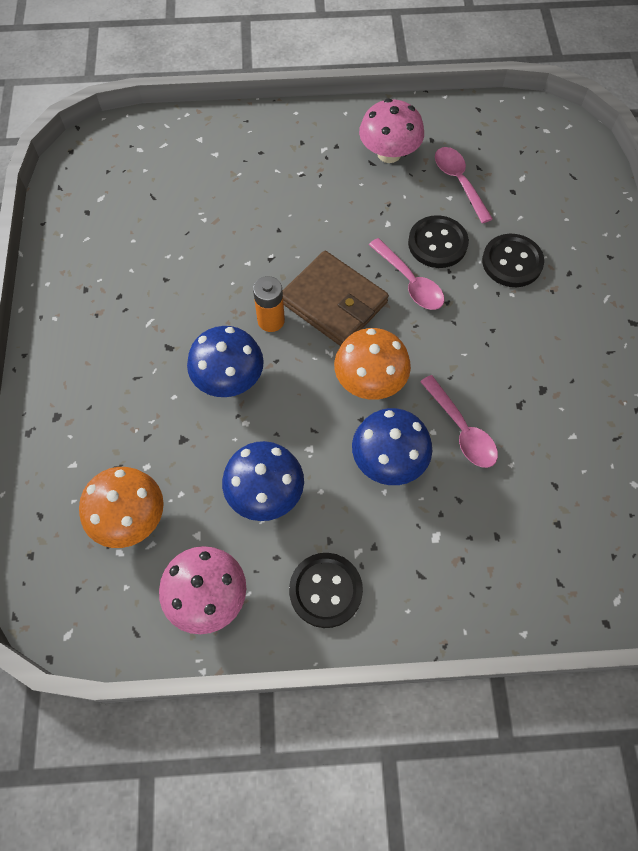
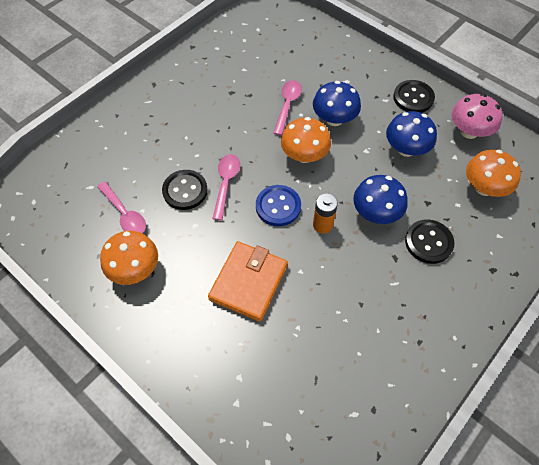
camera: 135 degrees left, 5 degrees down
(283, 218) = (248, 282): none -> orange wallet
(333, 302) = (278, 206): brown wallet -> blue button
(389, 153) = (135, 269): pink mushroom -> orange mushroom
(459, 182) = (125, 214): pink spoon -> pink spoon turned 60 degrees counterclockwise
(512, 262) = (163, 150): black button -> black button (428, 242)

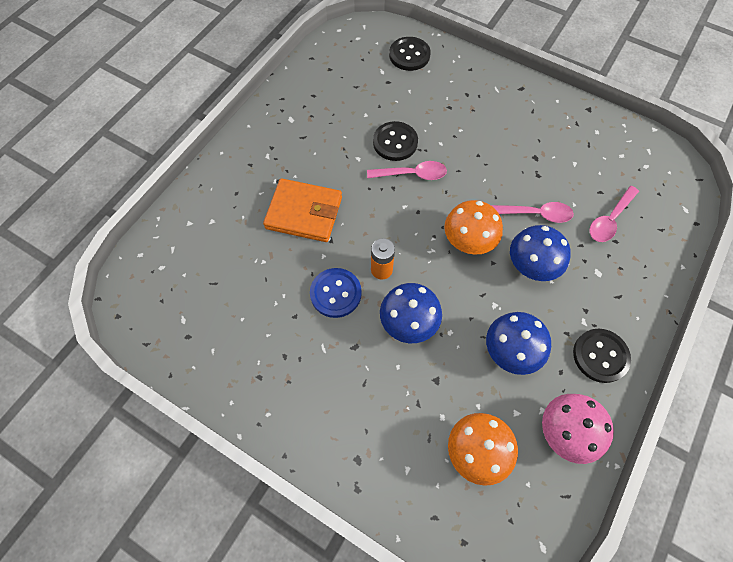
camera: 80 degrees right, 5 degrees up
(125, 214) = (358, 103): pink spoon -> pink spoon (610, 220)
(135, 269) = (304, 123): orange mushroom -> none
(278, 206) = (395, 225): blue button -> blue button (335, 293)
(428, 242) = (381, 383): black button -> black button (409, 55)

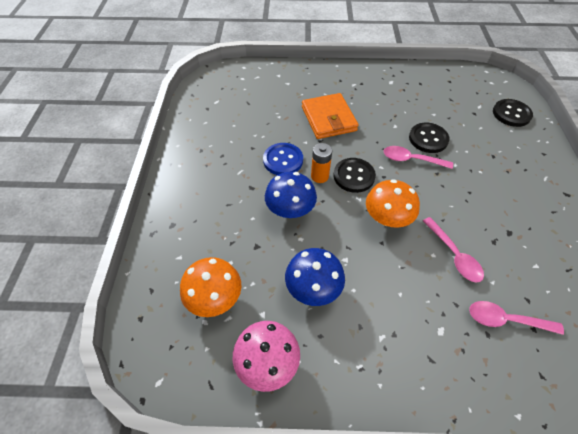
camera: 60 degrees right, 10 degrees down
(412, 174) = (411, 160): pink spoon -> pink spoon turned 135 degrees clockwise
(532, 265) = (402, 272): blue mushroom -> none
(600, 356) = (358, 365): black button -> black button (354, 176)

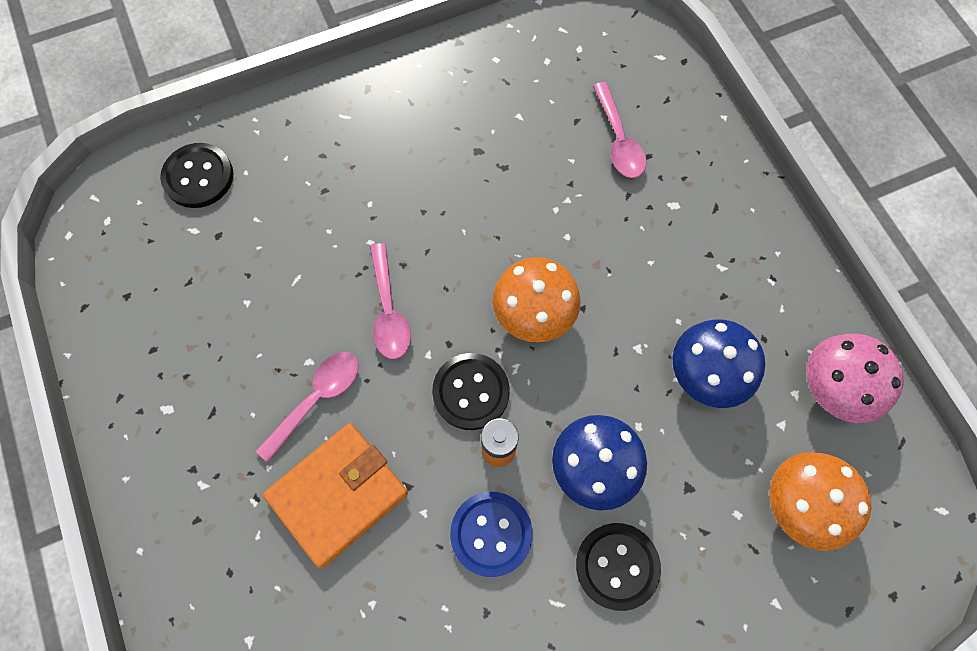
camera: 115 degrees left, 15 degrees up
(428, 139) = (323, 296): black button -> black button (617, 566)
(454, 255) = (554, 211): pink spoon -> pink spoon (317, 399)

